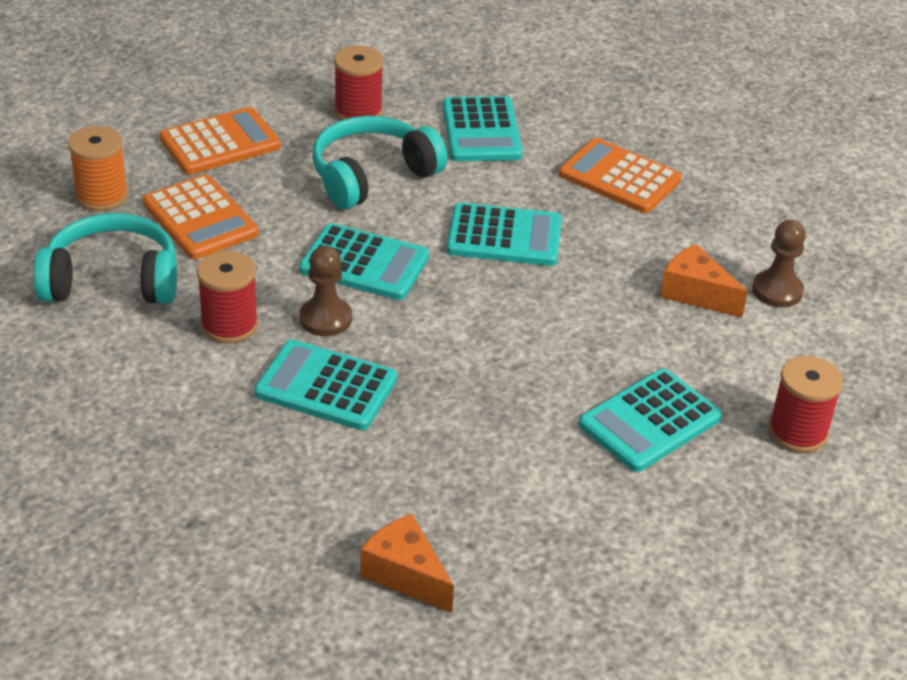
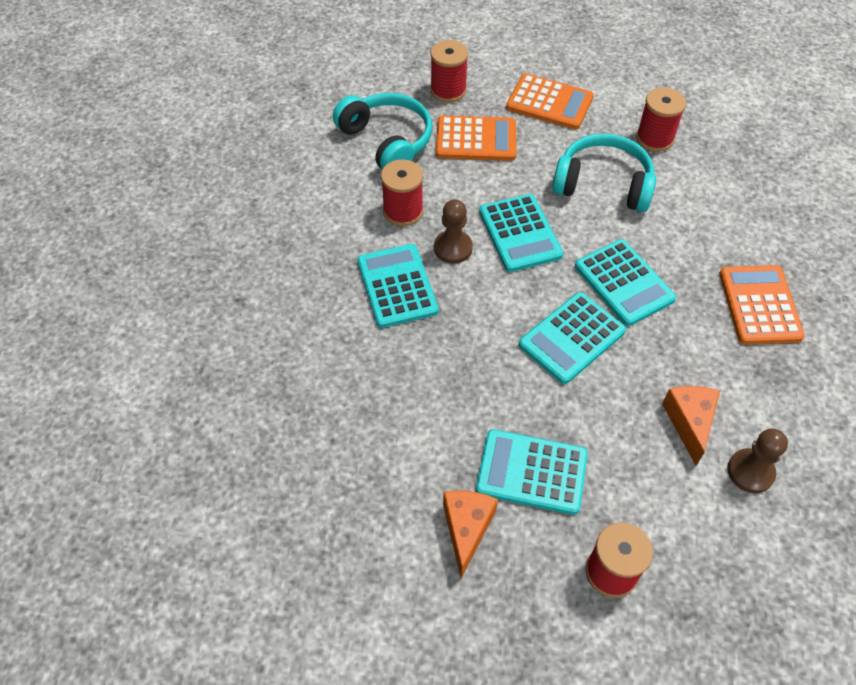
camera: 55 degrees right, 15 degrees up
(102, 196) = (448, 90): orange spool -> red spool
(200, 218) = (476, 139): orange calculator -> orange calculator turned 105 degrees counterclockwise
(405, 575) = (281, 423): orange cheese -> orange cheese (466, 529)
(481, 131) = (713, 205): turquoise calculator -> turquoise calculator (572, 338)

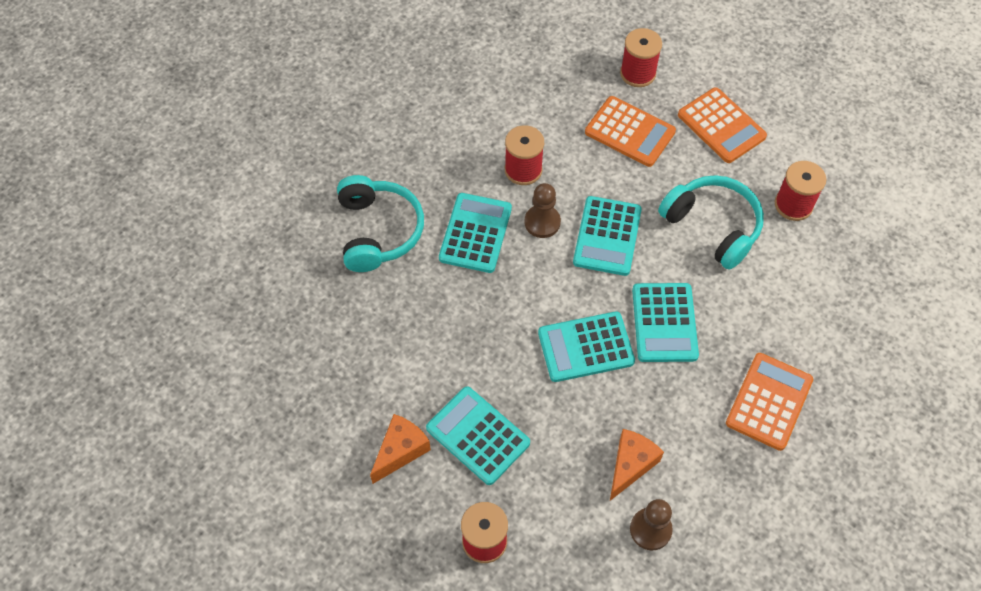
camera: 30 degrees right, 5 degrees up
(387, 141) = (552, 99): turquoise headphones -> turquoise headphones (378, 231)

